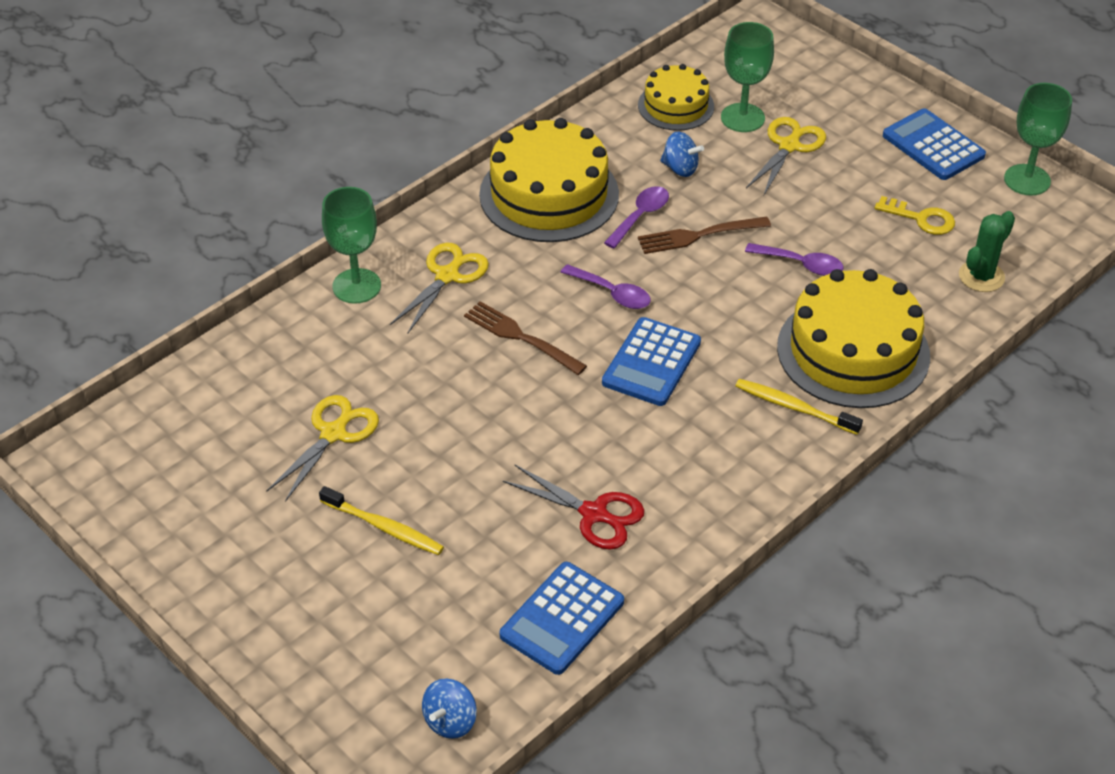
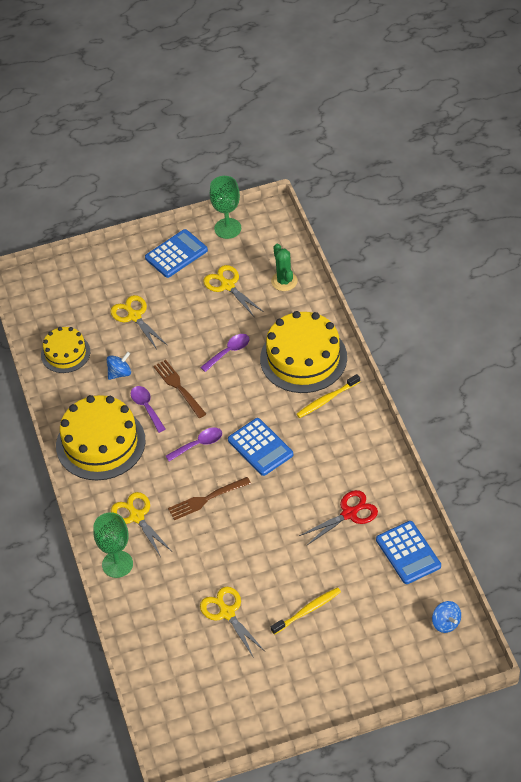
camera: 60 degrees left, 5 degrees up
(698, 235) = (178, 387): brown fork -> brown fork turned 135 degrees clockwise
(742, 118) = (97, 327): green goblet -> none
(921, 219) = (227, 285): yellow key -> yellow scissors
(933, 146) = (176, 254): blue calculator -> blue calculator turned 150 degrees clockwise

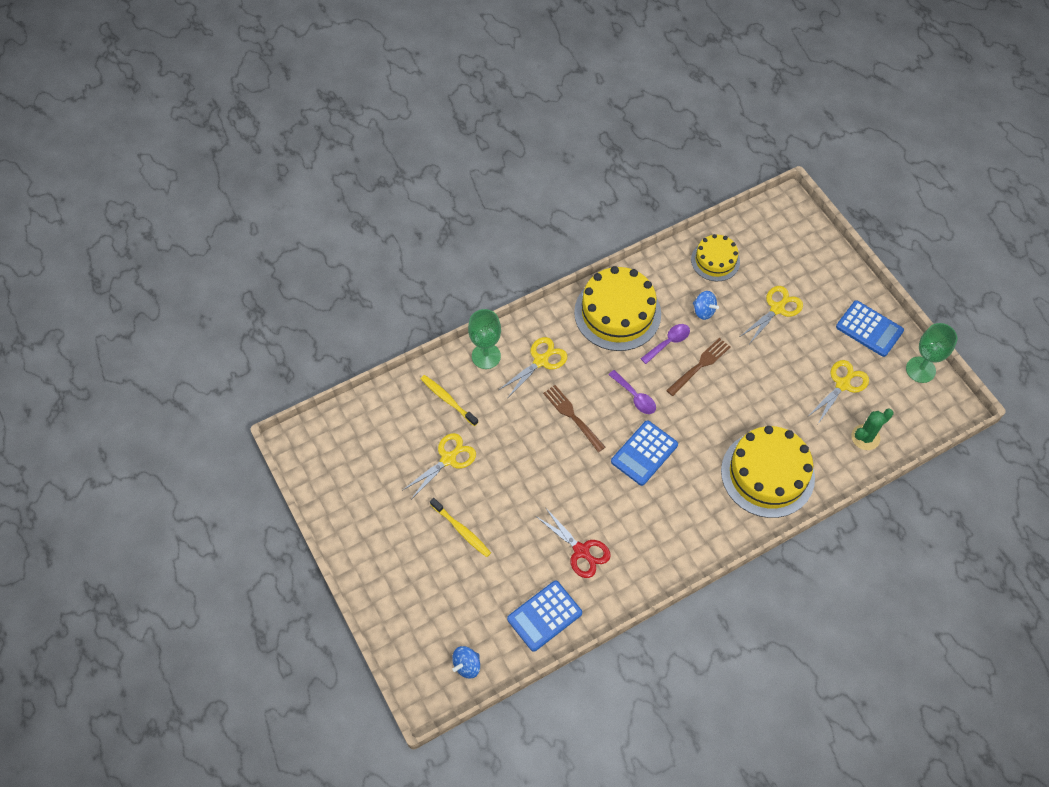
camera: 75 degrees right, 10 degrees up
(228, 352) = (756, 402): purple spoon -> none
(327, 399) = (719, 506): yellow toothbrush -> yellow toothbrush (448, 400)

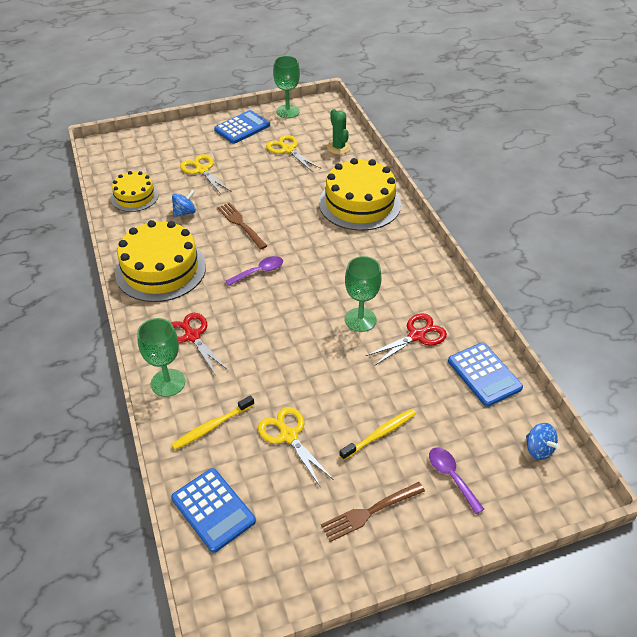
camera: 80 degrees left, 15 degrees down
(540, 361) = (192, 336): yellow scissors -> red scissors
(572, 416) = (266, 320): brown fork -> brown fork (369, 512)
(591, 497) = (360, 320): none -> green goblet
(644, 453) = (321, 275): blue calculator -> blue calculator (213, 509)
(668, 343) = (209, 240): purple spoon -> purple spoon (451, 477)

